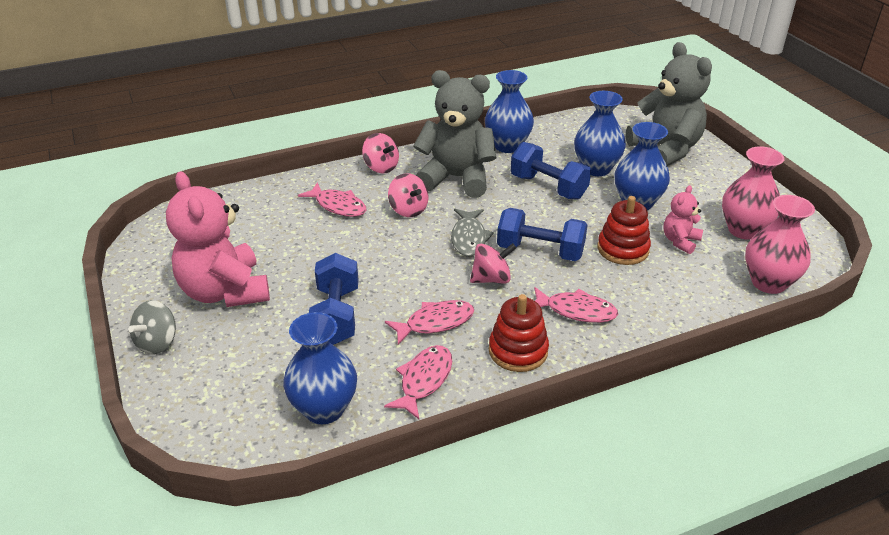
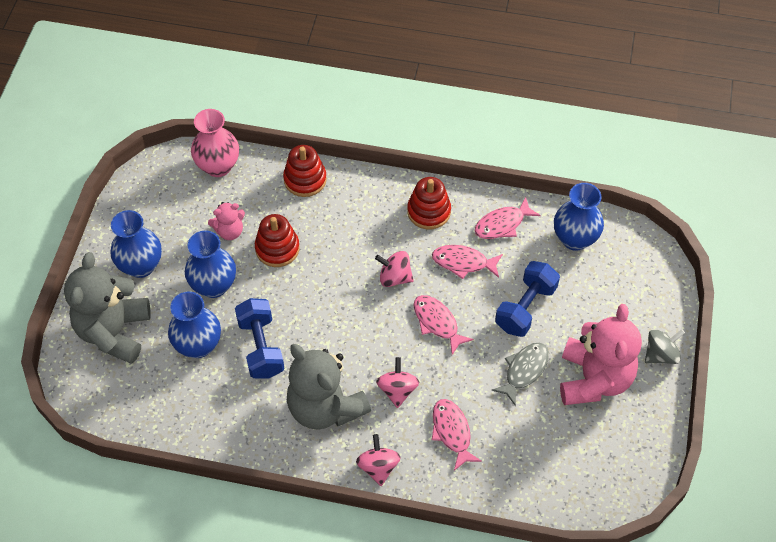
camera: 145 degrees left, 20 degrees up
(469, 238) = (376, 327): grey fish -> grey fish (524, 370)
(507, 146) = (239, 426): blue vase -> blue vase (141, 266)
(540, 251) = (337, 282): blue dumbbell -> none
(576, 311) = (364, 218): pink fish -> pink fish (437, 322)
(676, 314) = (305, 179): none -> red stacking toy
(744, 230) = (173, 214): pink vase -> none

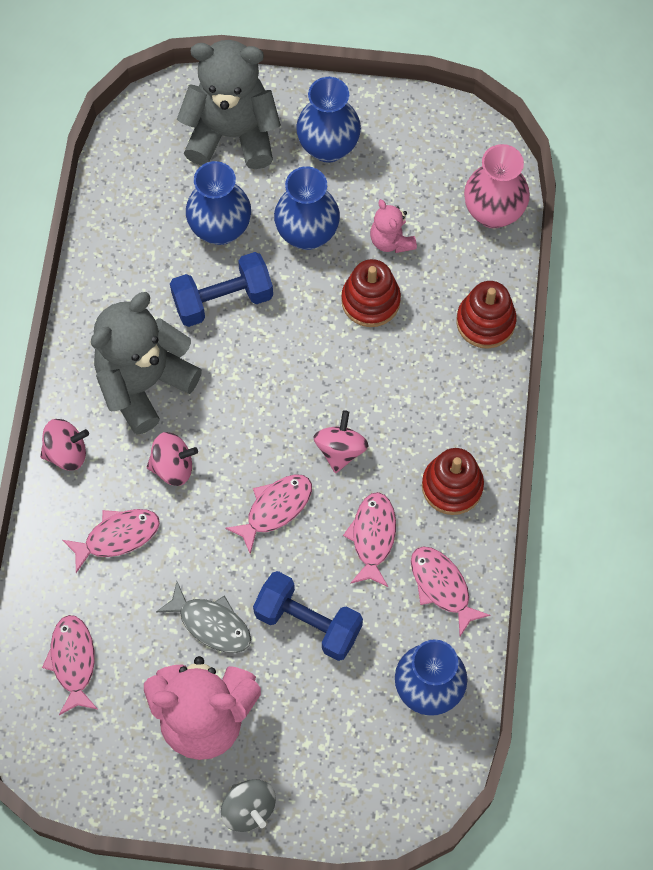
camera: 85 degrees right, 10 degrees up
(551, 468) = (73, 661): none -> pink fish

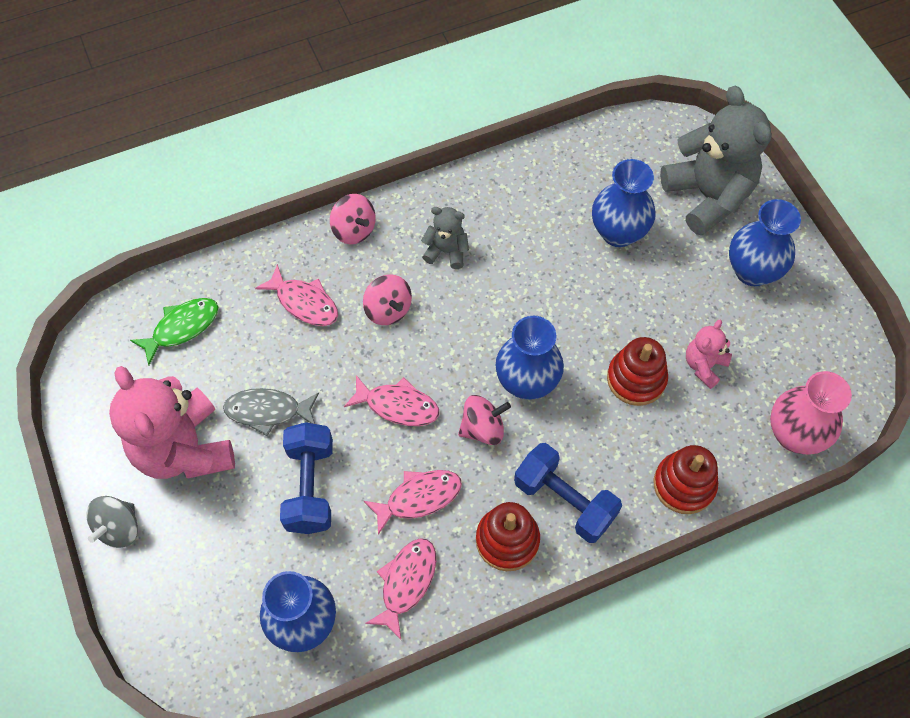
camera: 60 degrees right, 5 degrees down
(73, 661) = (182, 328): pink fish -> green fish
(144, 383) = (446, 251): grey teddy bear -> grey teddy bear, size x0.48
(211, 624) = (268, 411): grey fish -> grey fish turned 90 degrees clockwise
(223, 300) = (557, 267): blue dumbbell -> blue dumbbell (564, 501)
(307, 234) = (661, 297): blue vase -> blue vase (527, 382)

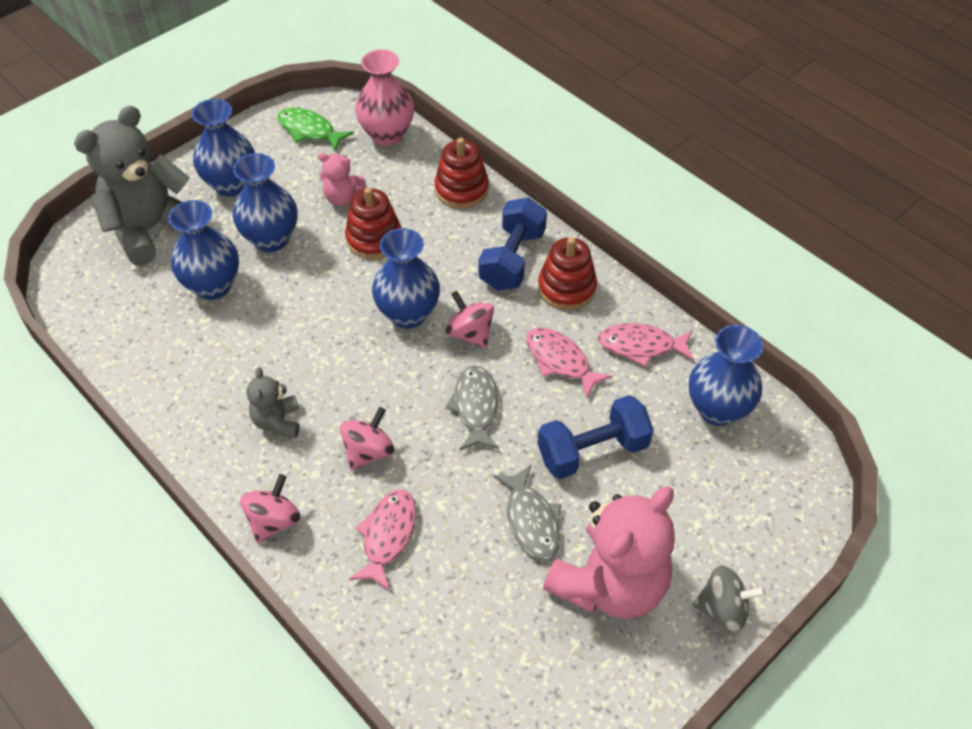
camera: 110 degrees left, 10 degrees down
(182, 328) = (467, 655): green fish -> green fish (309, 130)
(398, 406) = (475, 407): pink fish -> grey fish
(664, 290) = (271, 239): none -> blue vase

